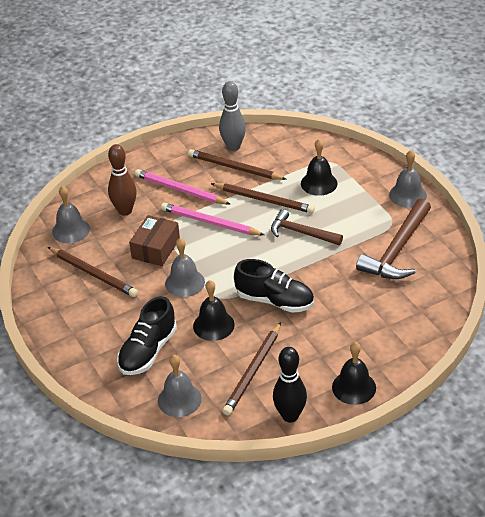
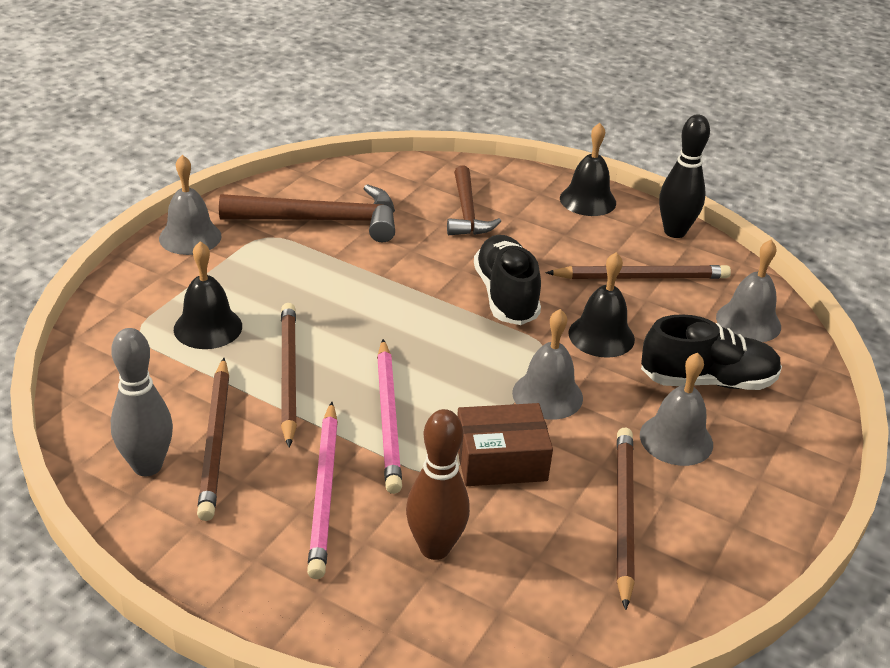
camera: 125 degrees left, 5 degrees down
(71, 230) = (546, 608): grey bell -> grey bell (676, 439)
(301, 233) = (344, 312): brown hammer -> brown hammer (467, 212)

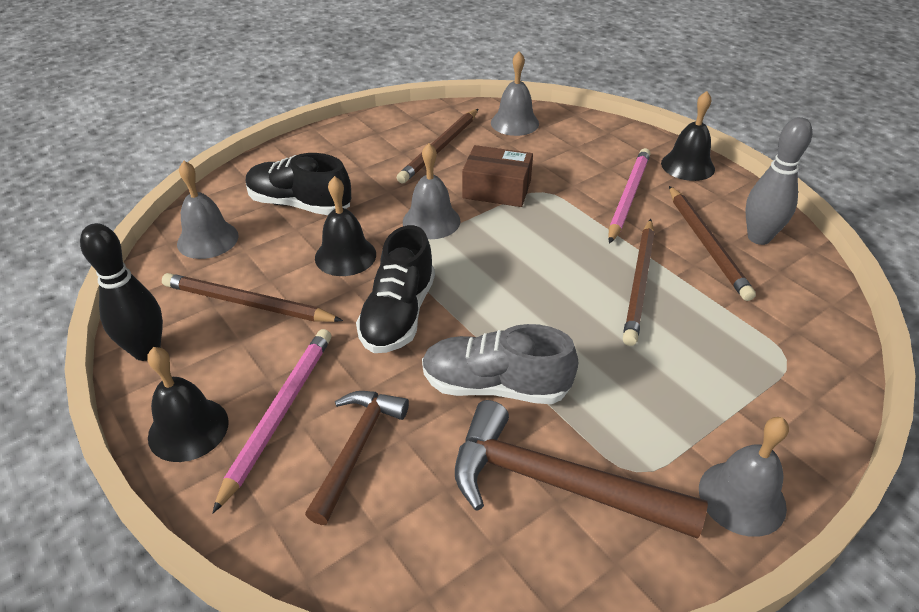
camera: 155 degrees left, 5 degrees up
(208, 327) = (714, 348): black bell -> black bell (687, 166)
(215, 440) = (706, 244): brown pencil -> brown pencil turned 150 degrees clockwise
(388, 418) = (565, 231): pink pencil -> pink pencil (279, 414)
(391, 263) = (495, 386): none -> grey shoe
(435, 548) = (566, 157): brown bowling pin -> none
(676, 439) = (365, 176): grey bell -> grey bell (514, 123)

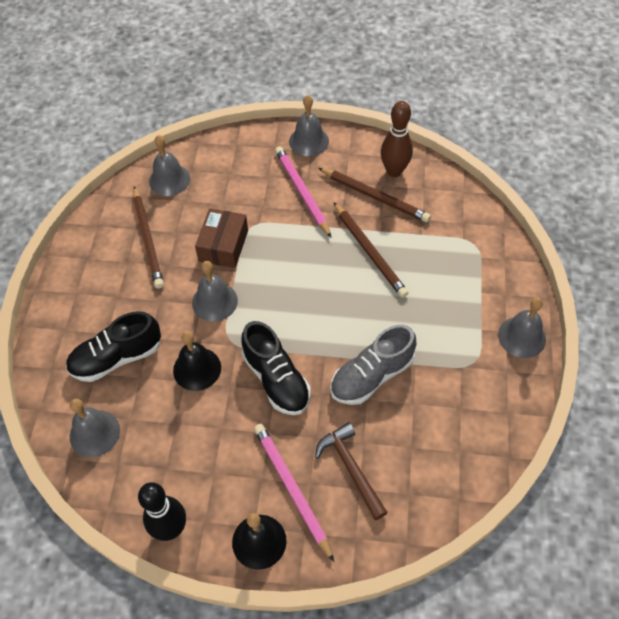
camera: 45 degrees left, 15 degrees up
(248, 303) = (185, 449): brown pencil -> none
(497, 189) = (223, 245): brown box -> brown box turned 45 degrees counterclockwise
(556, 483) = (450, 400): brown hammer -> none
(687, 166) = (309, 141): black bell -> grey bell
(758, 237) = (394, 171): grey bowling pin -> brown bowling pin

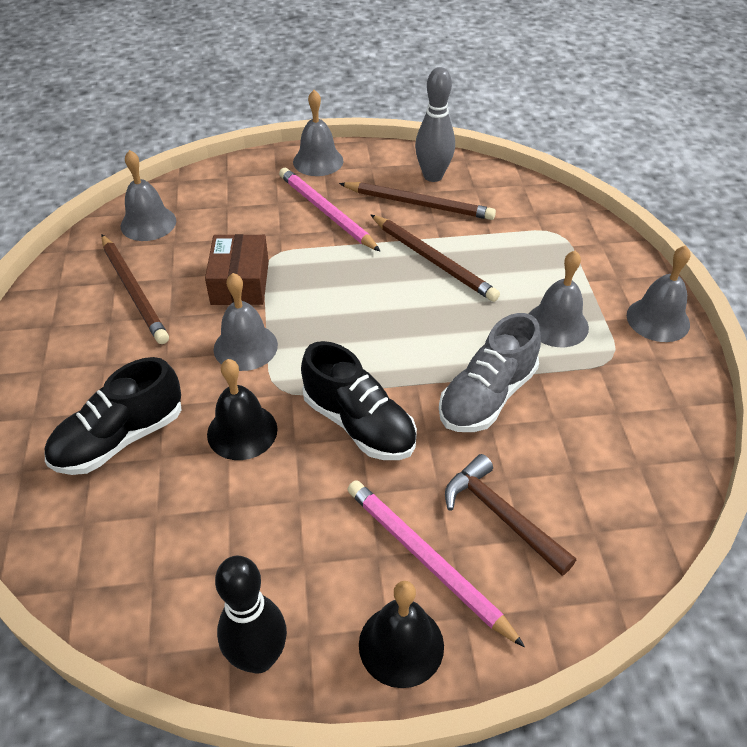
camera: 15 degrees left, 10 degrees down
(94, 433) = (105, 545): grey bell -> grey bell (557, 324)
(394, 171) = (433, 176): brown bowling pin -> grey bowling pin

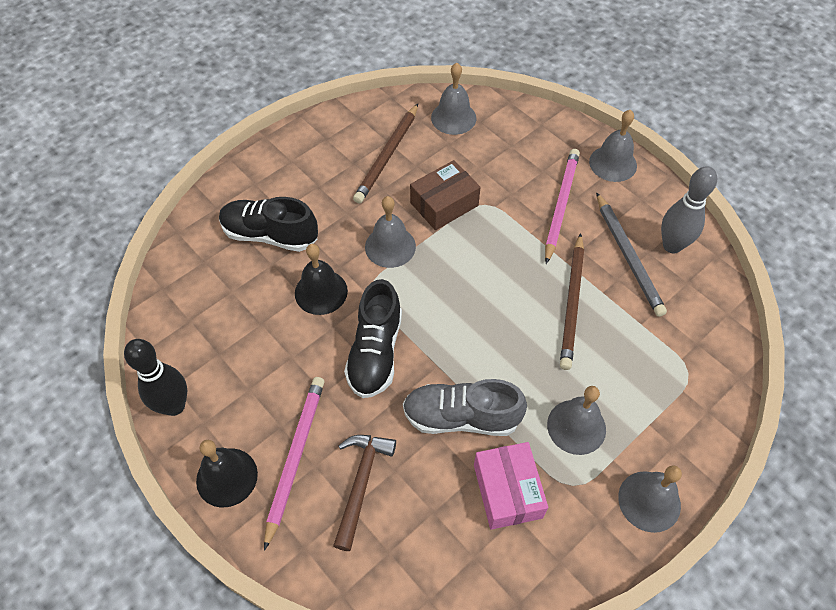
camera: 55 degrees right, 10 degrees up
(418, 204) = (627, 256): brown pencil -> grey pencil
(588, 404) = (507, 491): none -> pink box

